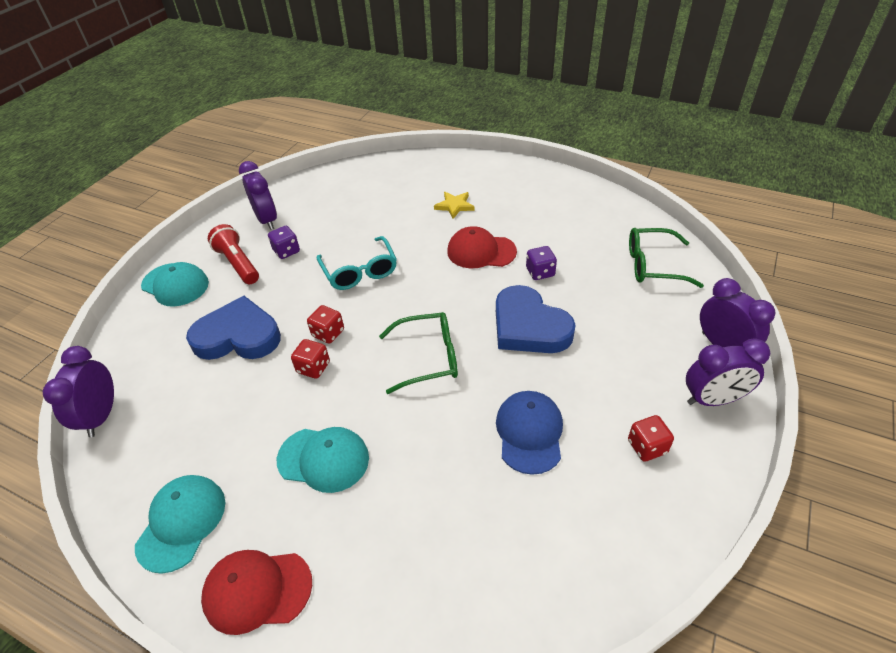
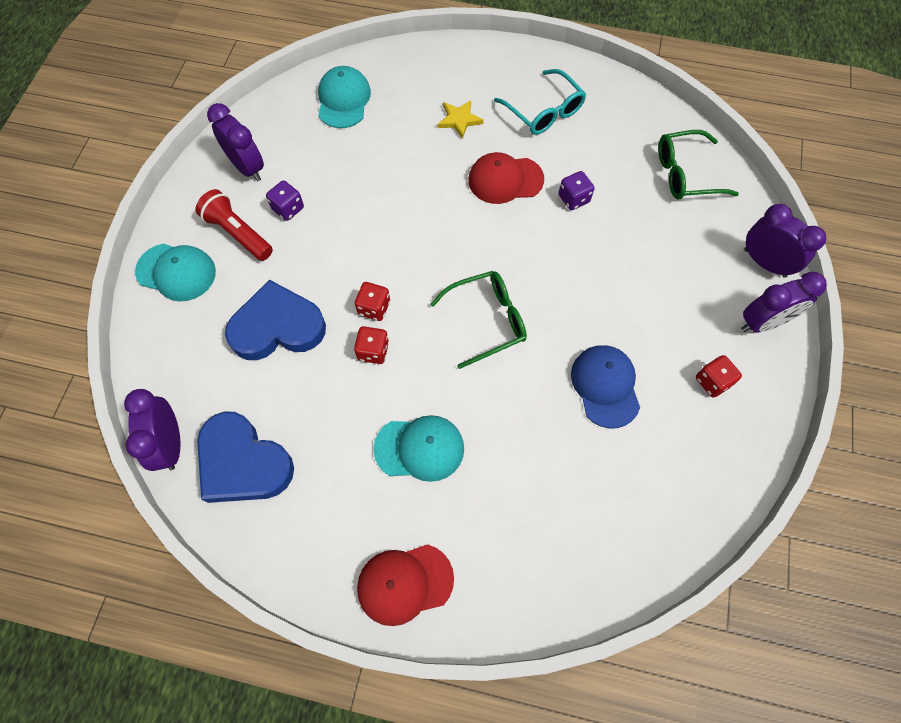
camera: 15 degrees left, 20 degrees up
(181, 523) = (307, 537): turquoise cap -> turquoise cap (343, 100)
(360, 271) = (381, 224): turquoise glasses -> turquoise glasses (544, 111)
(529, 326) = (577, 268): blue heart -> blue heart (243, 462)

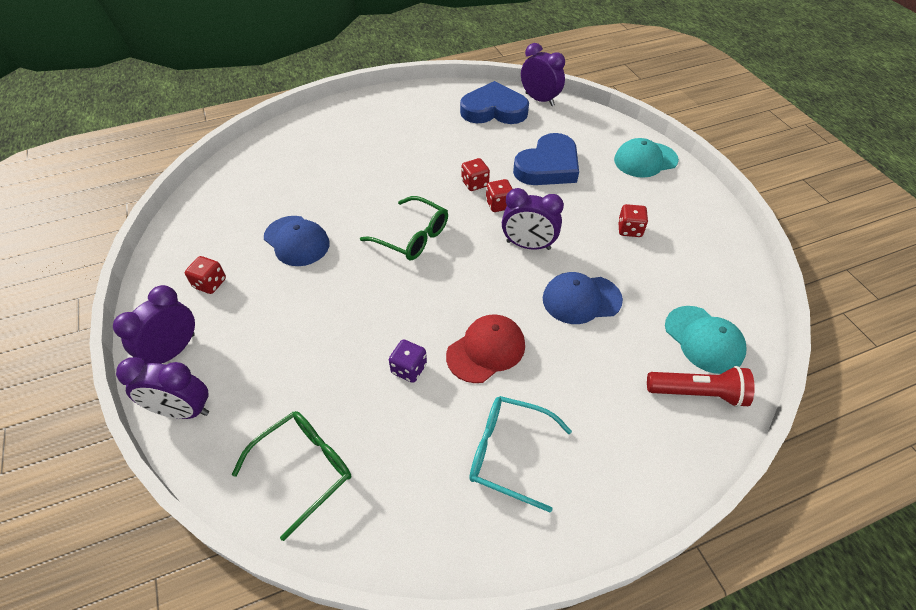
camera: 145 degrees right, 15 degrees down
(238, 233) = (640, 197): red flashlight -> red flashlight (697, 393)
(247, 167) = (696, 239): purple clock -> purple clock (528, 245)
(288, 208) = (629, 229): purple dice -> red dice
(396, 175) = (581, 299): none -> blue cap
(404, 583) = (363, 110): red cap -> none
(419, 448) = (401, 156): turquoise cap -> none
(459, 120) = (582, 386): yellow star -> none
(487, 320) = (412, 237): green glasses -> green glasses turned 90 degrees counterclockwise

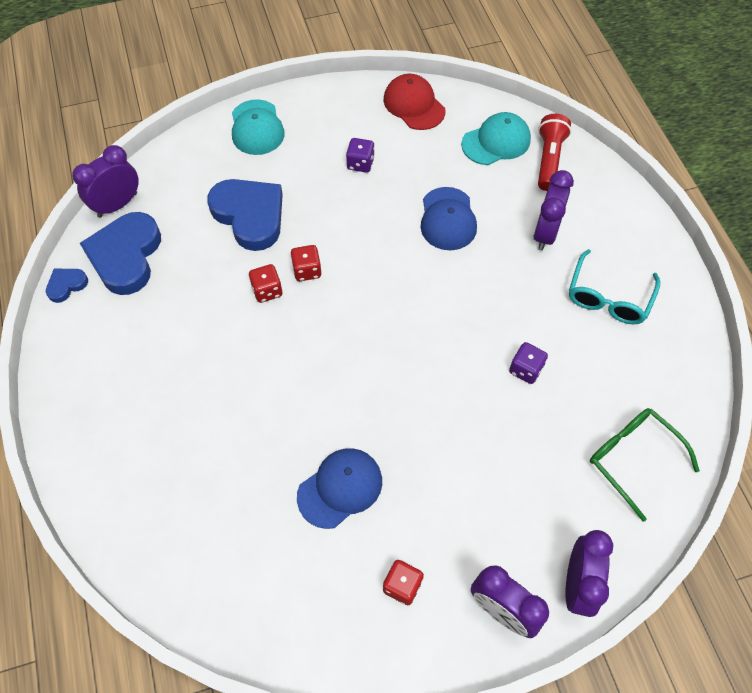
camera: 85 degrees left, 10 degrees up
(412, 237) = (348, 360): green glasses -> none
(464, 88) = (66, 285): none -> blue heart
(486, 350) = (505, 303): red cap -> red cap (414, 105)
(528, 245) = (373, 251): purple clock -> purple clock (545, 233)
(629, 229) = (360, 163): red dice -> purple dice

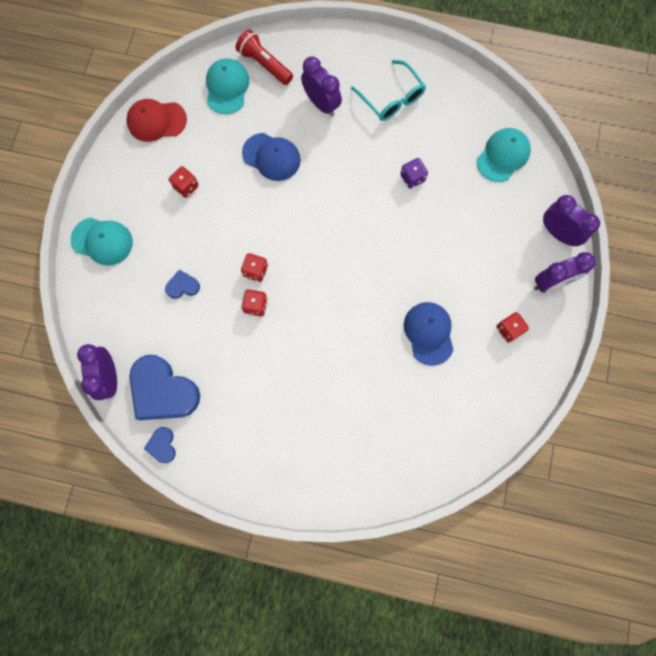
camera: 60 degrees left, 15 degrees up
(250, 215) = (183, 286): blue heart -> blue heart, size x0.46
(360, 163) = (186, 187): purple dice -> red dice
(632, 458) = (503, 156): green glasses -> turquoise cap

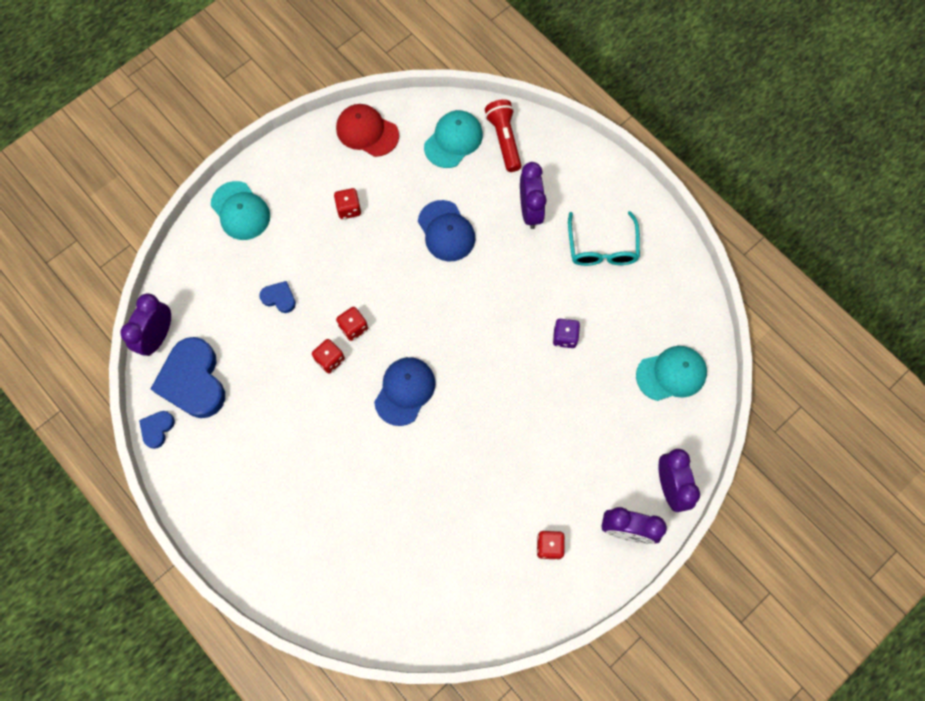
camera: 35 degrees right, 5 degrees down
(429, 333) = (469, 495): blue cap -> blue cap (405, 391)

